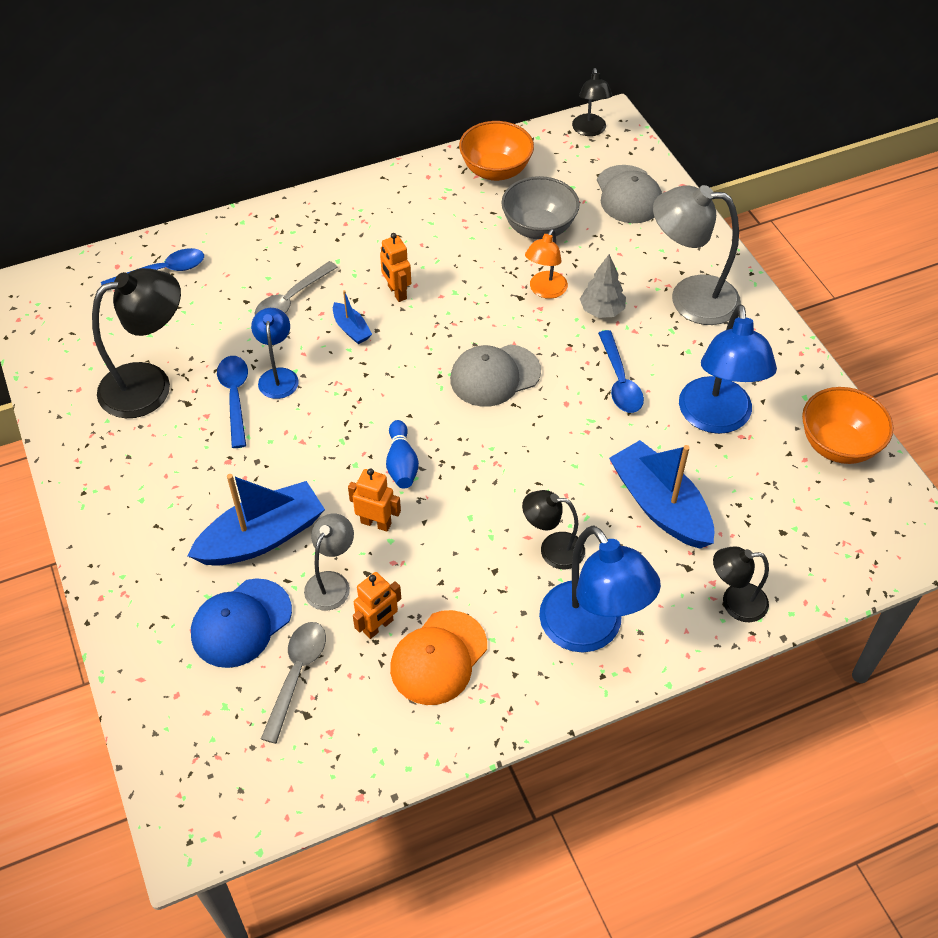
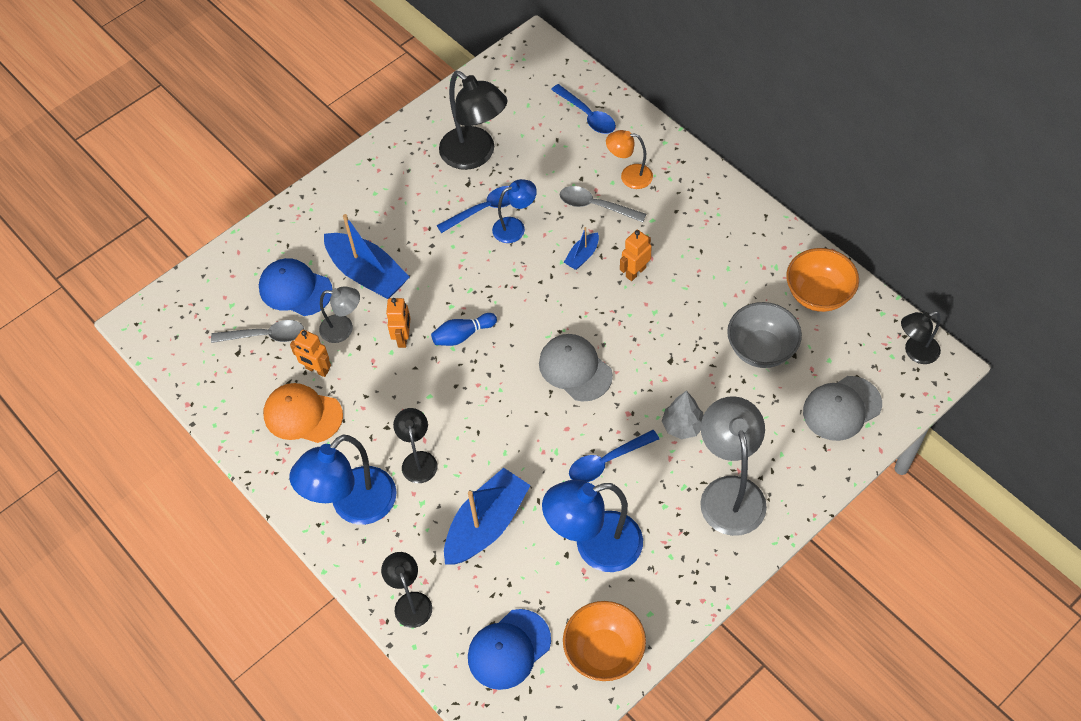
camera: 75 degrees right, 5 degrees up
(545, 291) = (686, 376): orange lamp -> orange lamp (629, 176)
(816, 525) = (509, 649): none -> blue cap

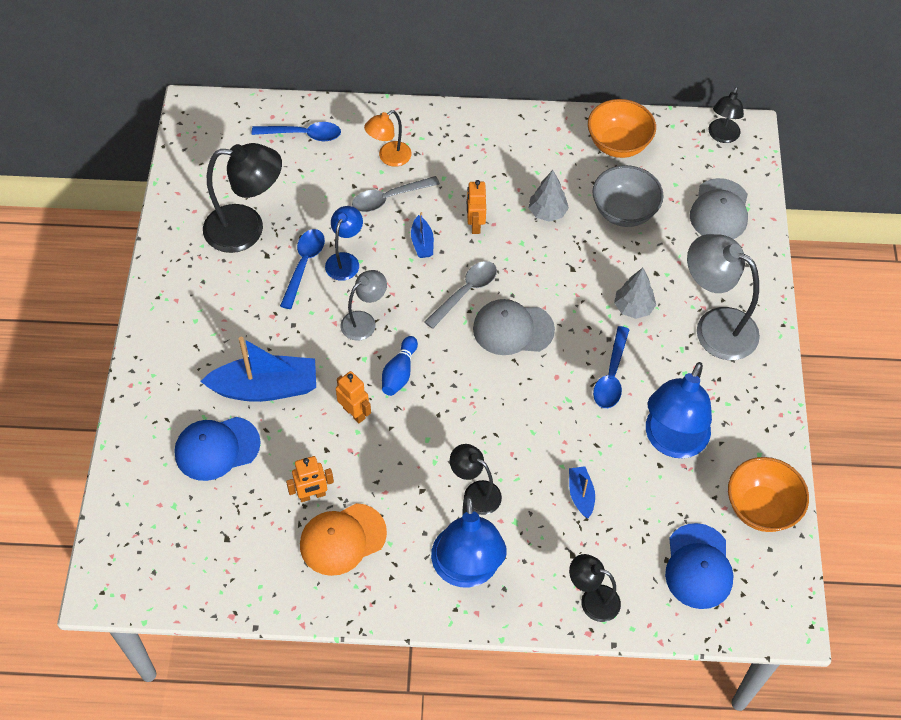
camera: 50 degrees left, 0 degrees up
(265, 336) = (235, 505): grey spoon -> grey spoon (465, 292)
(343, 329) = (297, 446): grey lamp -> grey lamp (364, 321)
(486, 525) = (581, 495): blue boat -> blue boat, size x0.48
(700, 304) = (547, 212): none -> grey tree

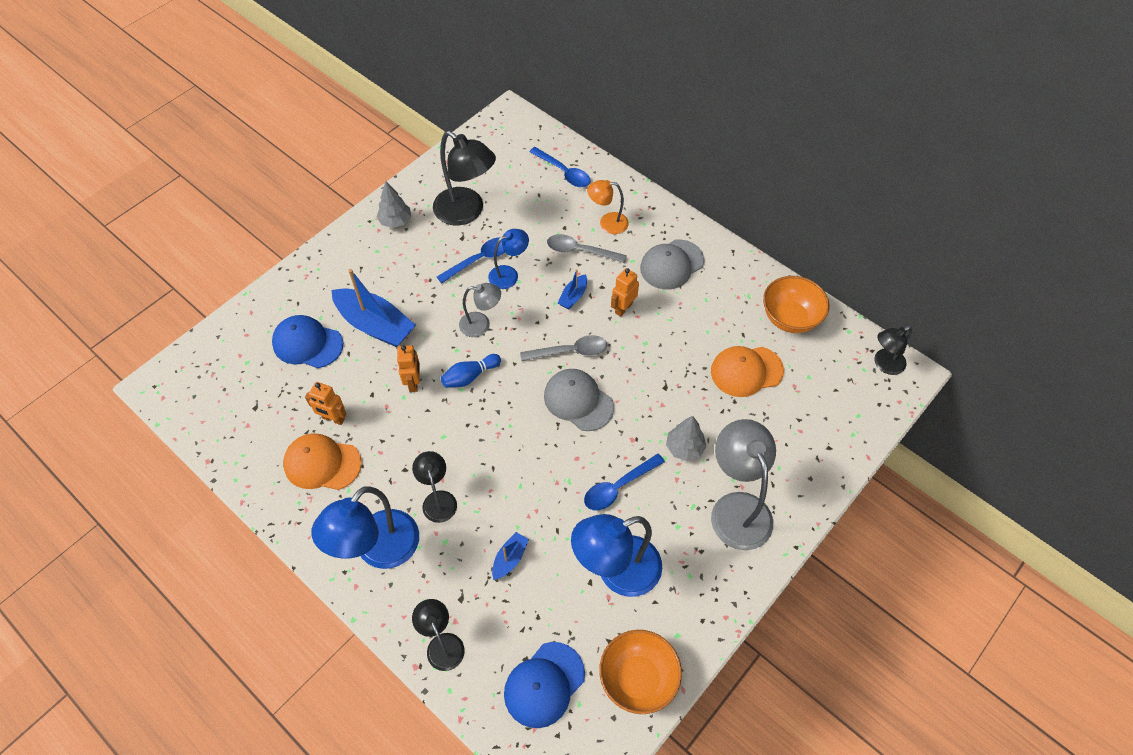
camera: 40 degrees right, 0 degrees up
(547, 212) = (685, 333): grey tree -> grey tree (395, 221)
(624, 212) = (746, 371): grey bowl -> orange cap
(719, 210) = (827, 420): grey cap -> grey cap (671, 264)

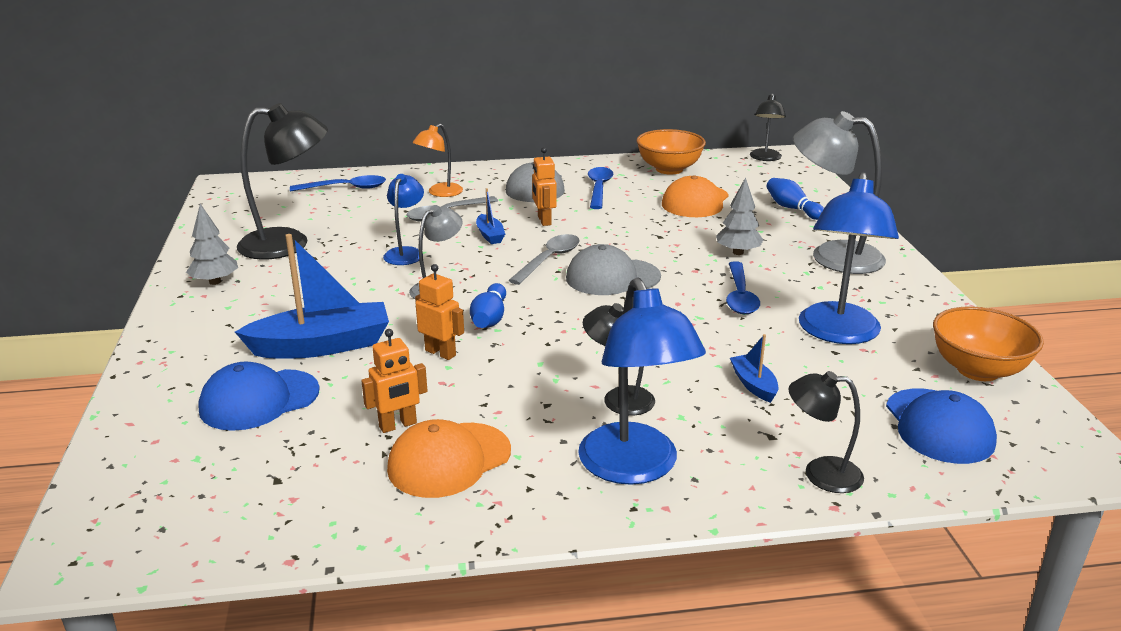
camera: 50 degrees left, 30 degrees down
(479, 260) = (358, 259): blue spoon -> blue spoon (599, 188)
(798, 438) = (792, 208): none -> blue bowling pin

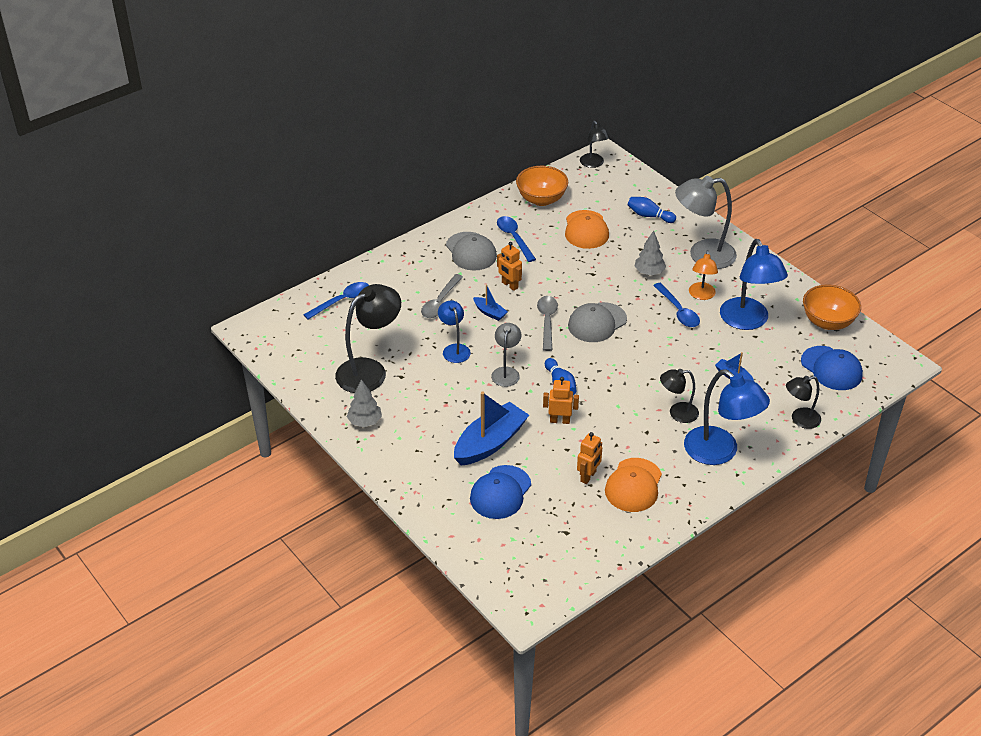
camera: 30 degrees left, 15 degrees up
(440, 193) = (413, 282): orange lamp -> orange lamp (701, 295)

